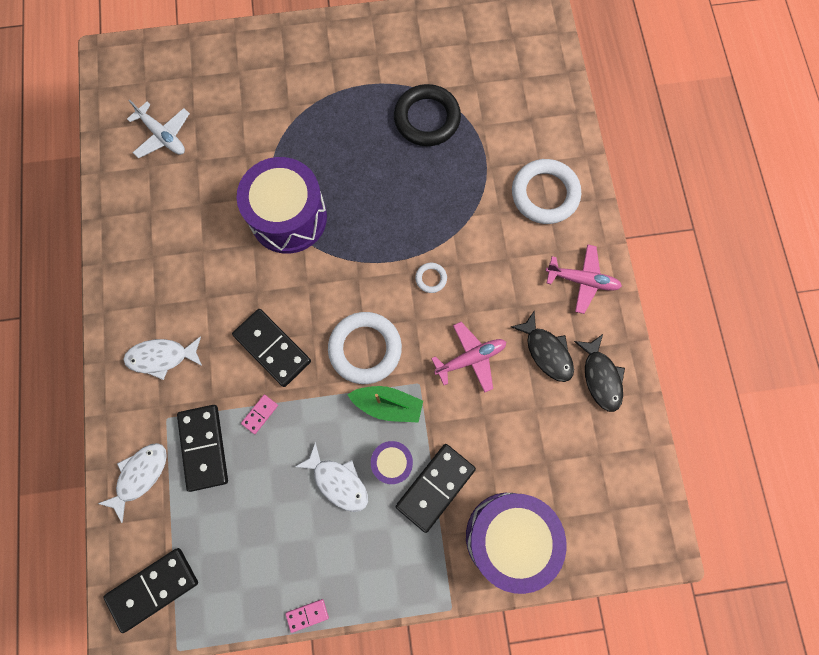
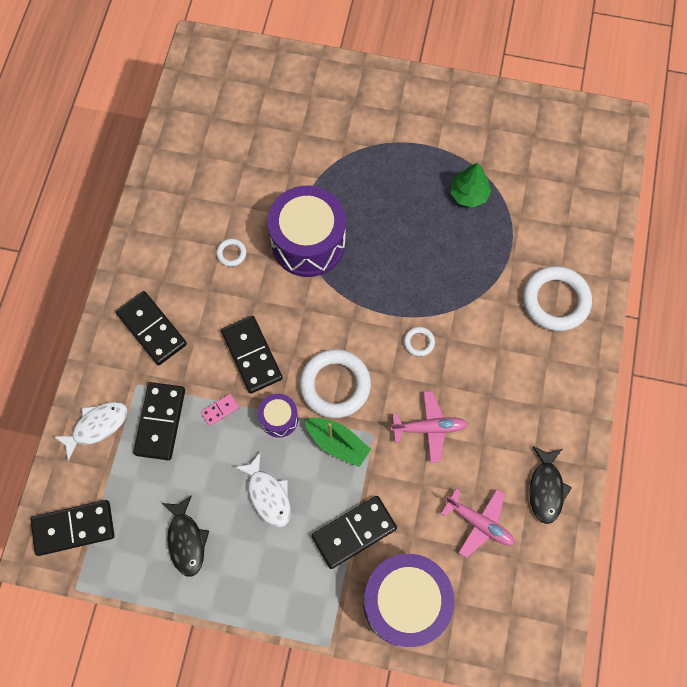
camera: 20 degrees right, 5 degrees down
(162, 357) = (152, 329): white fish -> black domino
(163, 136) = (222, 132): white plane -> none
(215, 254) = (231, 253): none -> white ring
(307, 615) = (198, 602): pink domino -> none
(392, 463) = (322, 496): purple drum -> purple drum (279, 418)
(427, 119) = (469, 194): black ring -> green tree
(546, 351) = (503, 447): black fish -> black fish (186, 540)
(582, 280) = (561, 393): pink plane -> pink plane (479, 523)

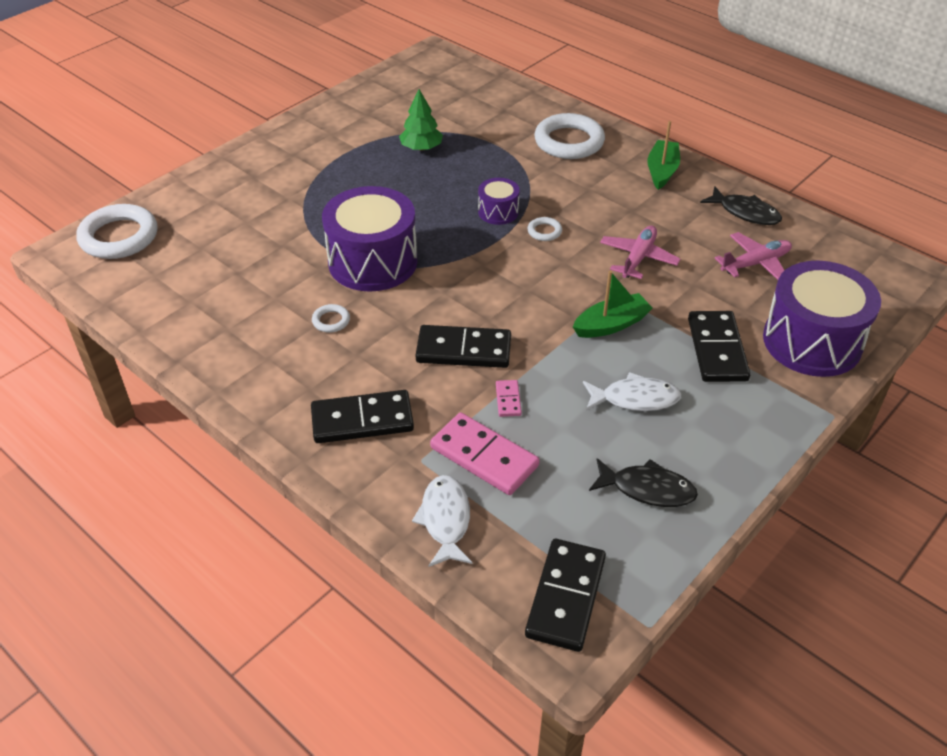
camera: 60 degrees left, 25 degrees down
(160, 422) = (484, 456): black domino -> pink domino
(279, 418) = (553, 357): purple drum -> purple drum (498, 212)
(335, 385) = (546, 302): white ring -> white ring (119, 237)
(562, 395) = (662, 171): none -> green boat

